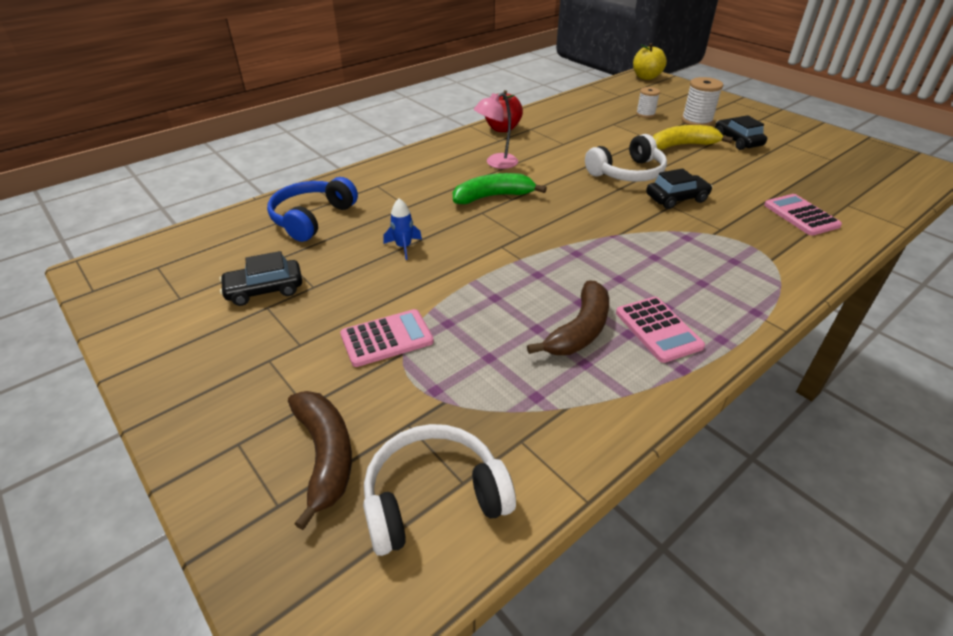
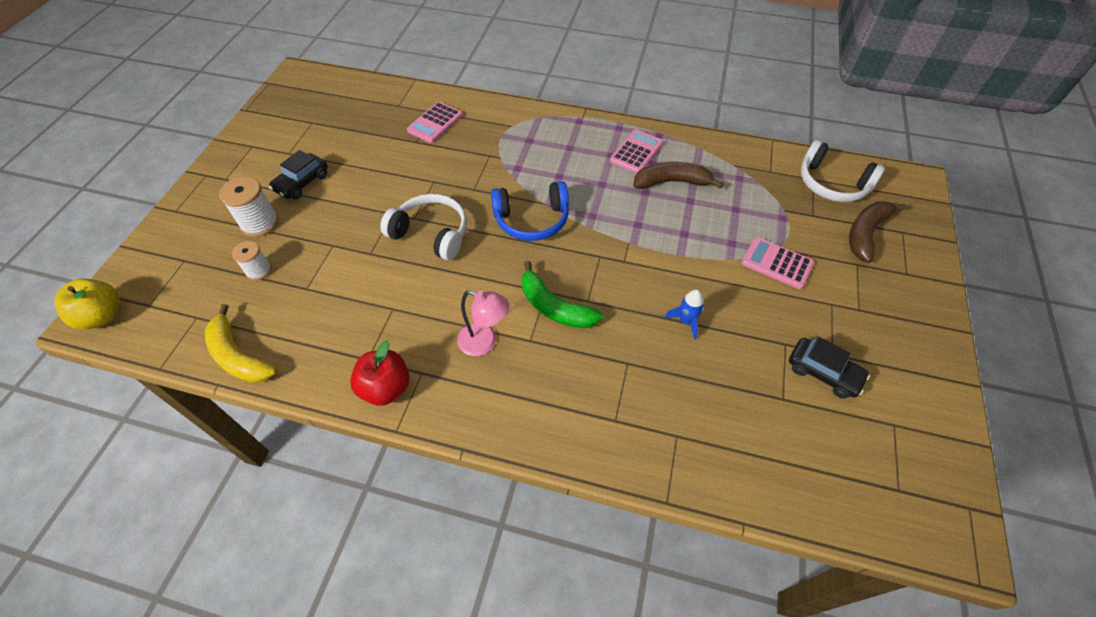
camera: 125 degrees left, 15 degrees up
(312, 218) = (719, 428): blue headphones -> blue headphones (532, 220)
(676, 199) = (459, 189): black car -> none
(683, 145) = (337, 215): yellow banana -> yellow banana (238, 356)

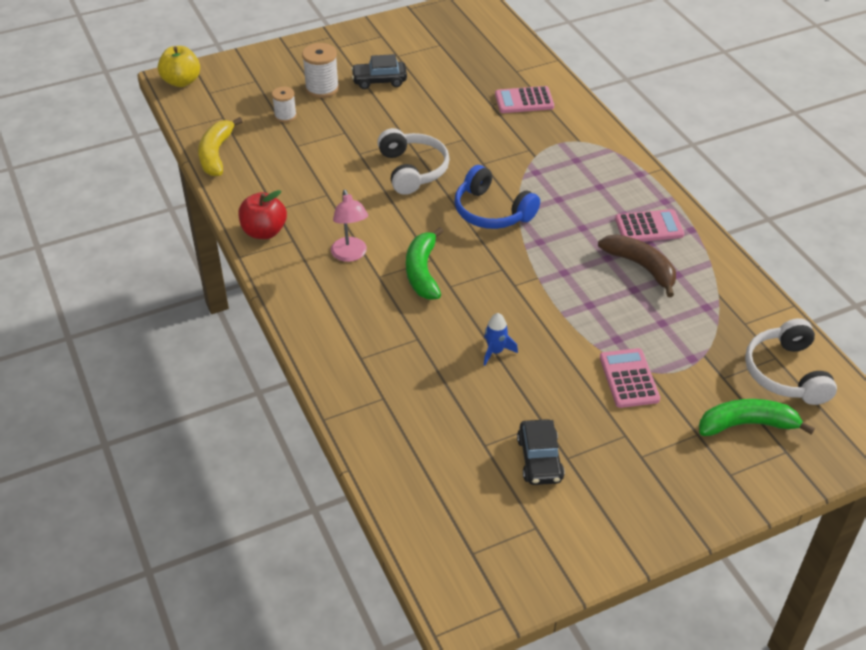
camera: 50 degrees right, 10 degrees down
(865, 233) = (747, 424): brown banana -> green banana

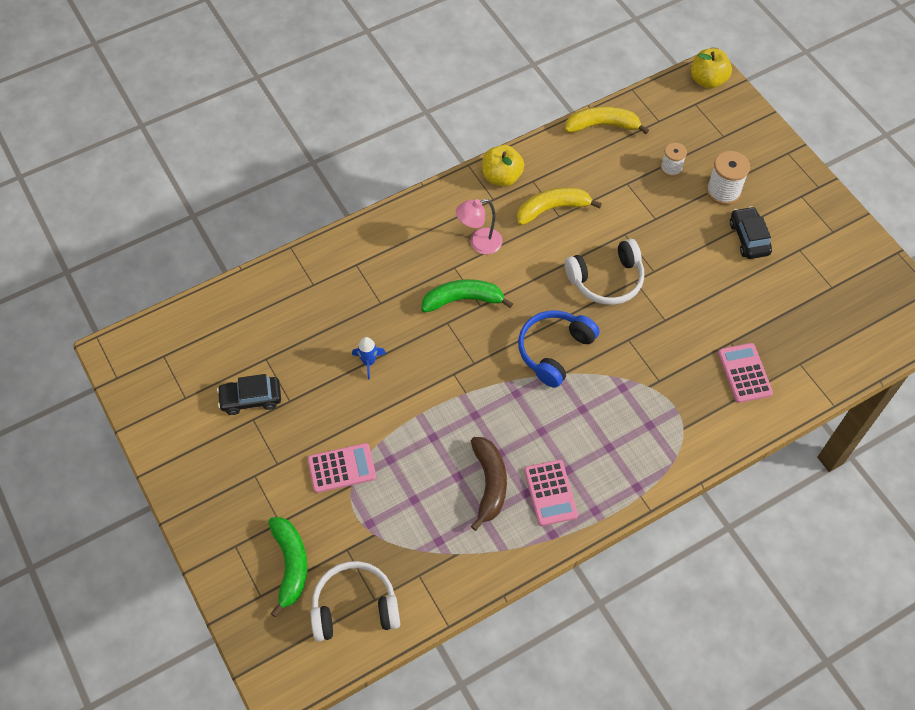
camera: 85 degrees right, 15 degrees up
(264, 232) = (501, 177): red apple -> yellow apple
(317, 198) = (552, 209): none -> yellow banana
(641, 267) = (489, 483): brown banana -> brown banana turned 45 degrees counterclockwise

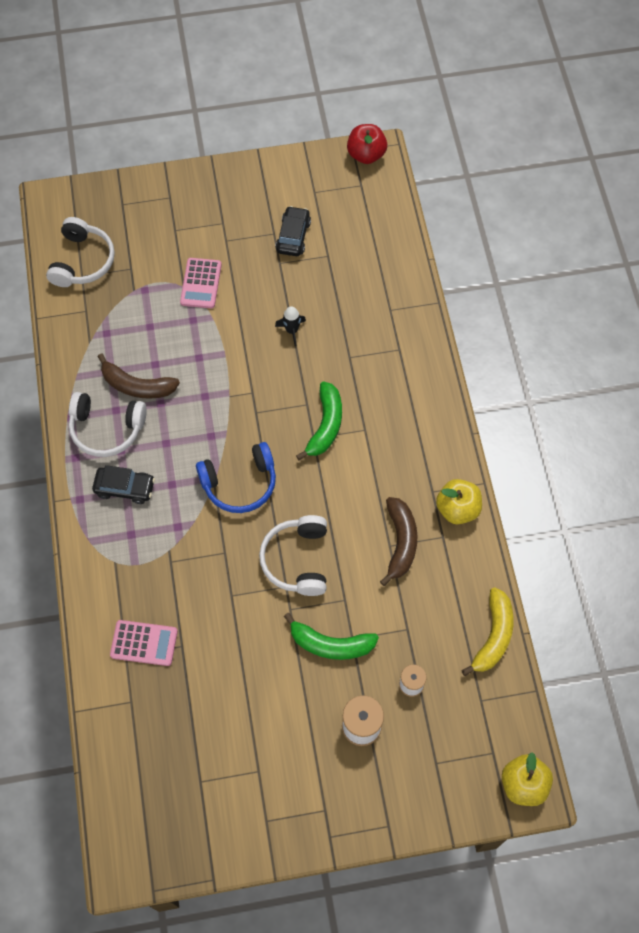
camera: 110 degrees right, 5 degrees up
(120, 363) = (366, 155): none -> red apple
(290, 565) = (136, 229): green banana -> green banana (330, 644)
(369, 362) = (292, 330): blue rocket -> black rocket
(479, 243) = (383, 460): pink lamp -> none
(550, 493) = (107, 429): pink calculator -> white headphones
(552, 209) = (400, 542): yellow banana -> brown banana
(554, 351) = (240, 483): blue headphones -> blue headphones turned 105 degrees clockwise
(749, 238) = (292, 724): black car -> black car (125, 488)

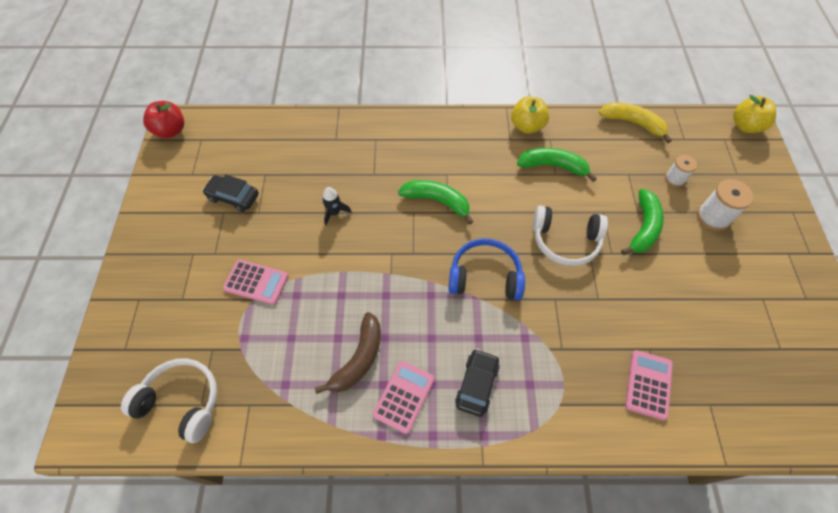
camera: 80 degrees left, 5 degrees down
(107, 429) = (404, 396): white headphones -> pink calculator
(240, 483) = (485, 276): blue headphones -> blue headphones turned 75 degrees counterclockwise
(400, 542) = (553, 166): brown banana -> green banana

